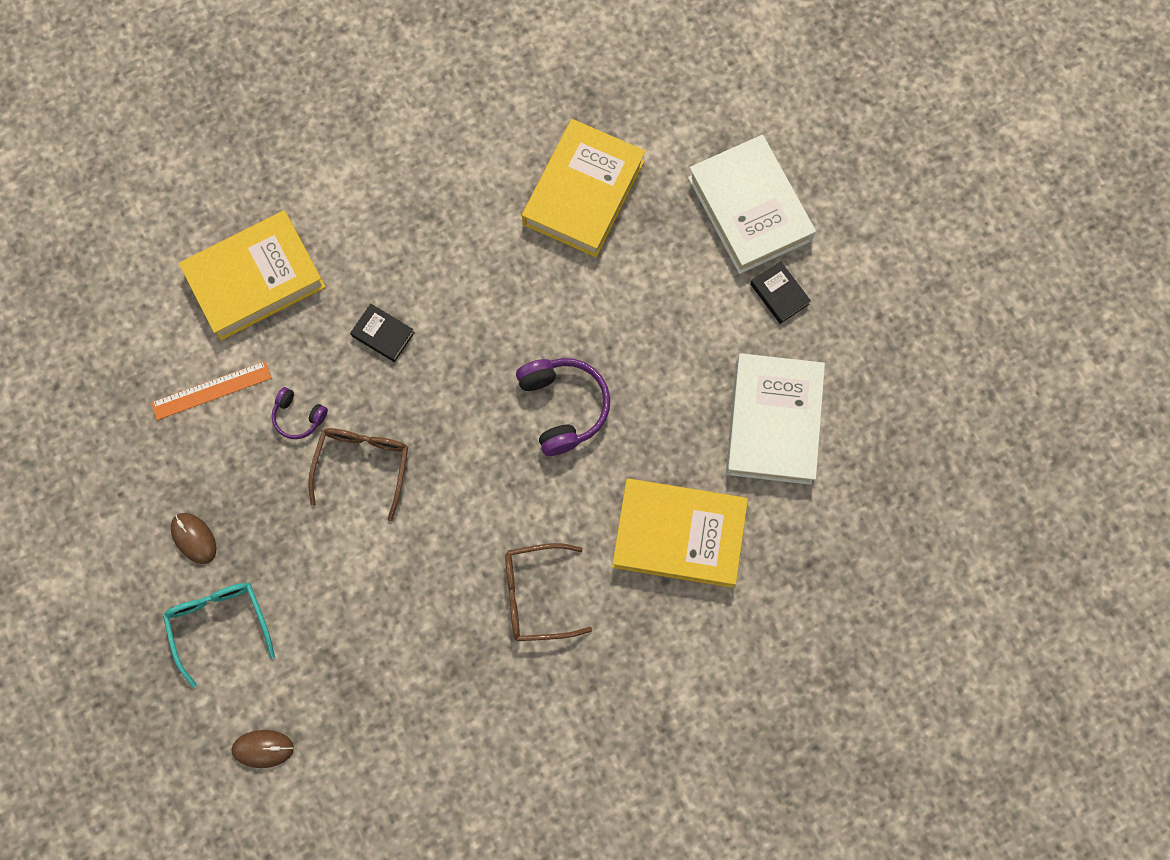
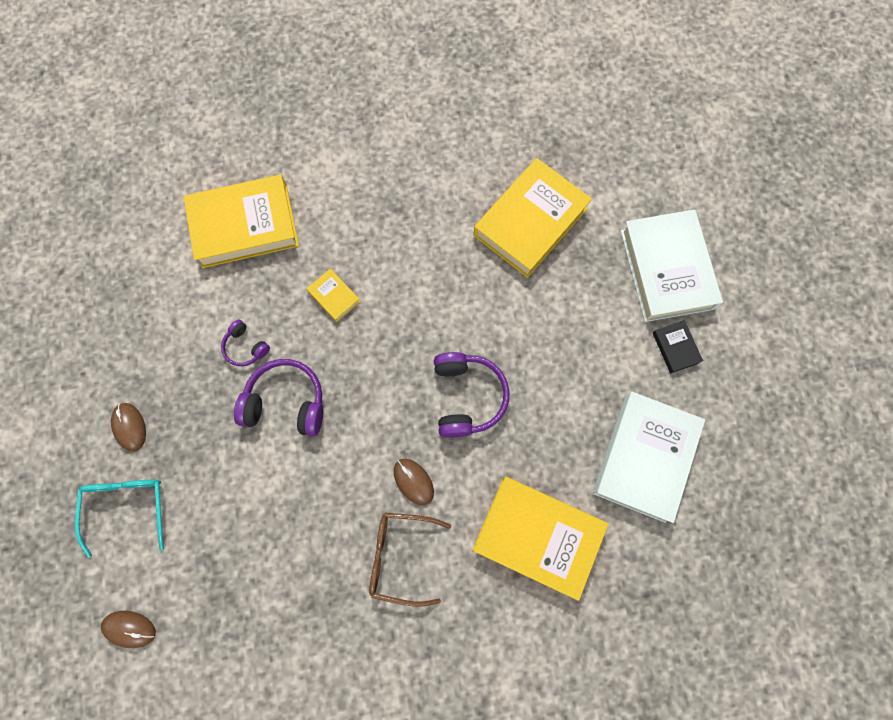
camera: 15 degrees right, 0 degrees up
(211, 390) = (182, 306): orange ruler -> none
(363, 465) = (286, 402): brown glasses -> purple headphones
(383, 334) = (334, 297): black book -> yellow book
(529, 513) = (413, 481): none -> brown mouse

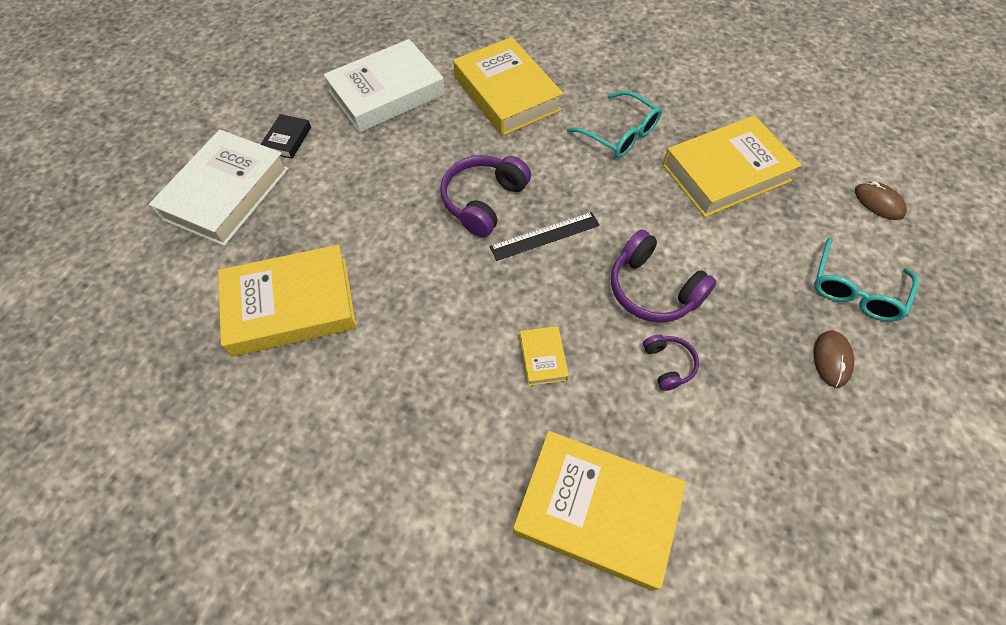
camera: 145 degrees left, 15 degrees down
(281, 572) = (726, 172): none -> yellow book
(396, 396) = (545, 236): none -> black ruler
(400, 556) = (620, 134): brown glasses -> turquoise glasses
(413, 481) = (575, 171): brown mouse -> none

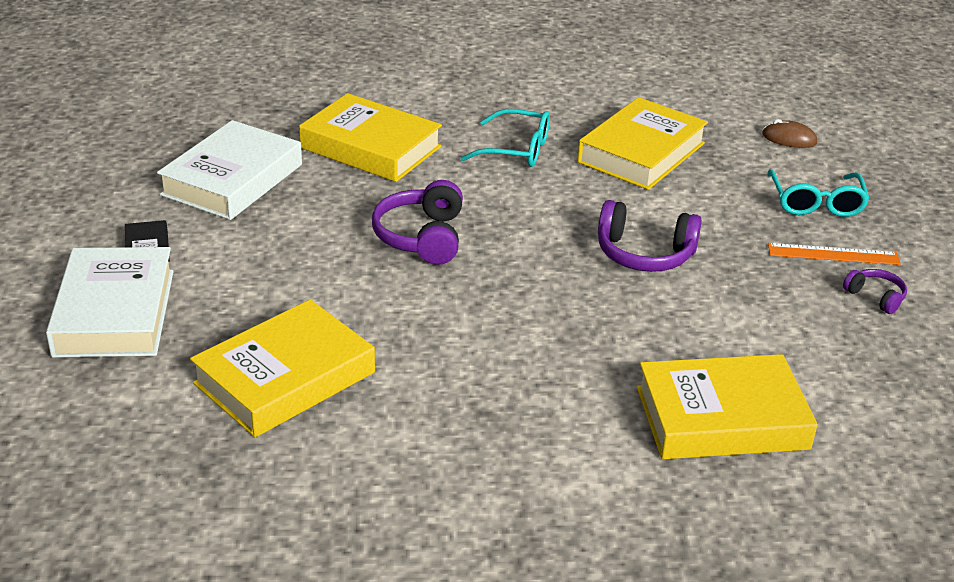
camera: 30 degrees left, 25 degrees down
(543, 358) = (584, 333): yellow book -> none
(545, 236) = (508, 245): black ruler -> none
(668, 364) = (701, 301): purple headphones -> purple headphones (875, 297)
(831, 359) = (833, 254): brown mouse -> orange ruler

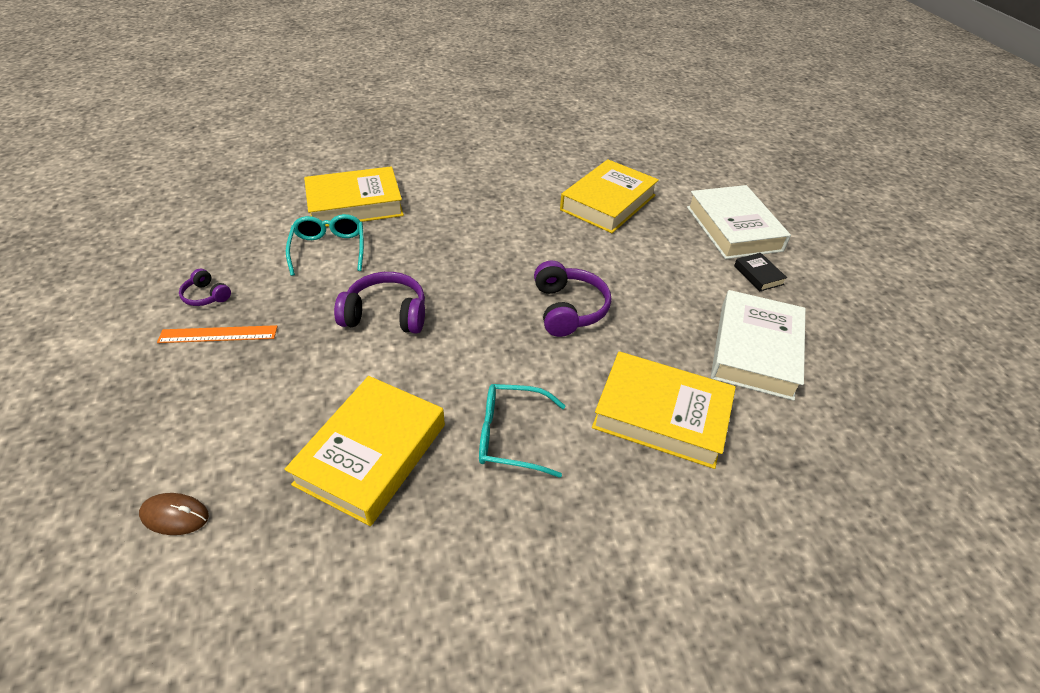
camera: 170 degrees right, 10 degrees up
(816, 203) = (200, 398): turquoise glasses -> turquoise glasses (329, 249)

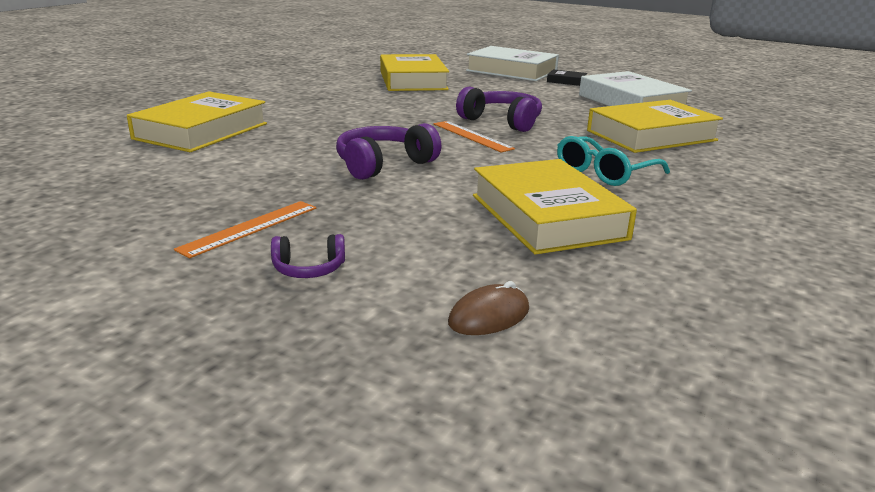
camera: 45 degrees left, 20 degrees down
(206, 296) = (171, 217): purple headphones -> purple headphones (309, 269)
(329, 249) = (240, 156): turquoise glasses -> none
(507, 316) = (472, 136): none -> orange ruler

